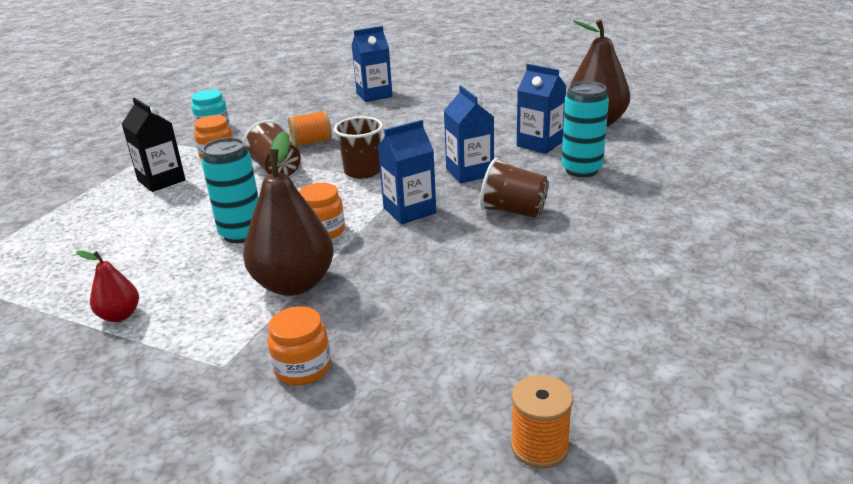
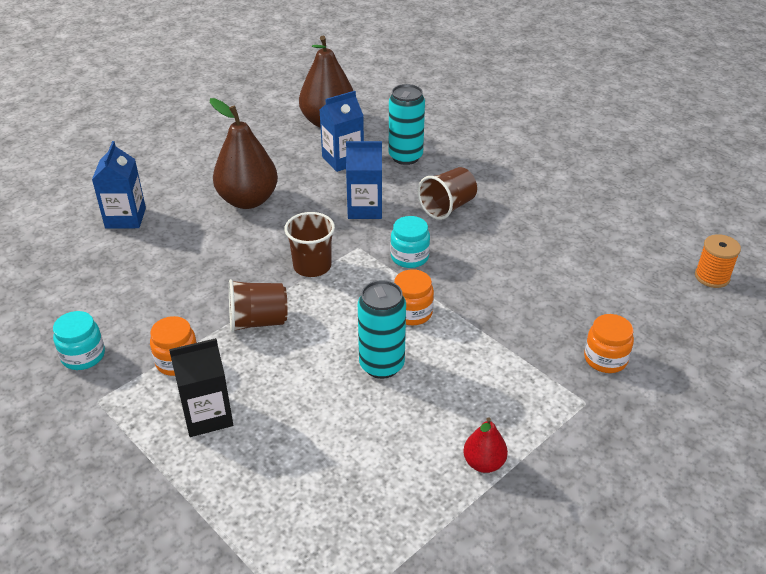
camera: 70 degrees left, 10 degrees up
(294, 284) = (490, 345): brown pear -> brown pear (248, 200)
(311, 142) = (211, 286): orange spool -> none
(409, 211) = (409, 257): blue carton -> turquoise jar

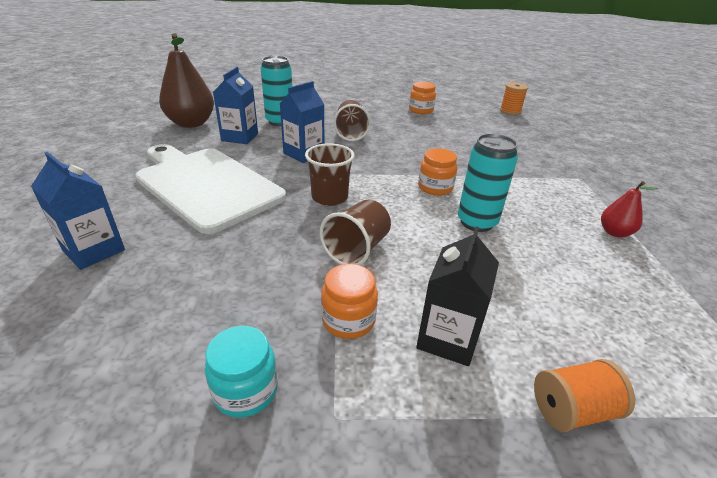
camera: 50 degrees left, 5 degrees down
(197, 502) = (572, 410): none -> orange spool
(248, 200) = (205, 185): brown pear -> white cutting board
(409, 257) = (378, 163): turquoise jar -> none
(605, 359) = (547, 158): orange jar -> orange jar (421, 110)

